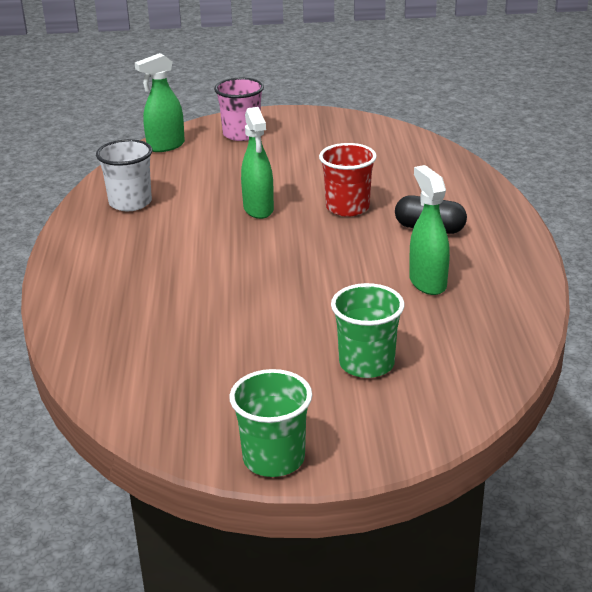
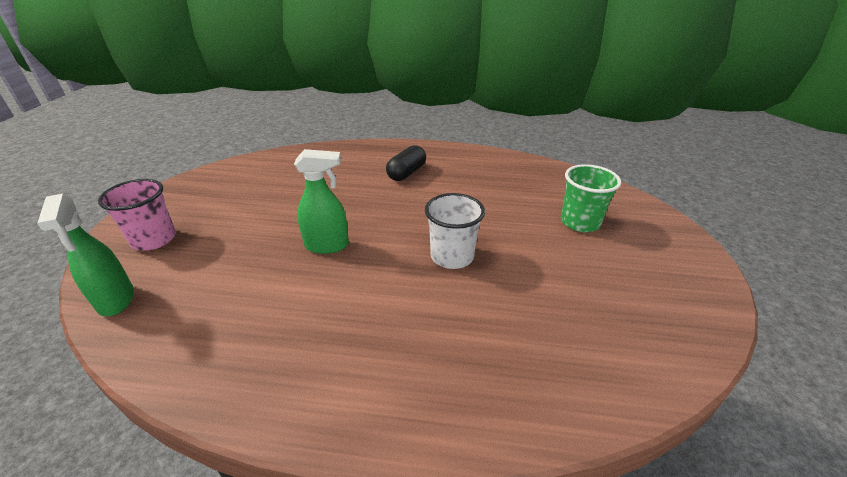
camera: 80 degrees left, 5 degrees up
(130, 203) = (243, 343): white cup -> white cup (452, 256)
(274, 458) = (707, 278): green cup -> none
(347, 207) = (355, 200): red cup -> none
(427, 283) = (479, 185): green spray bottle -> none

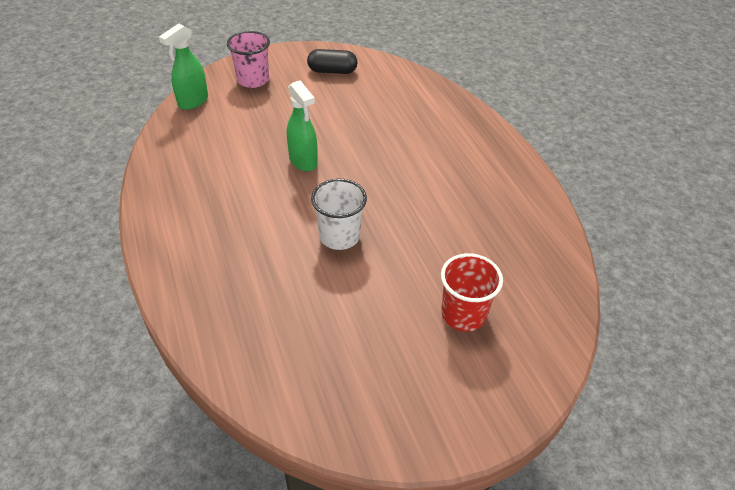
camera: 60 degrees right, 10 degrees up
(406, 173) = (447, 160): black capsule -> black capsule (332, 71)
(580, 222) = (463, 314): green cup -> red cup

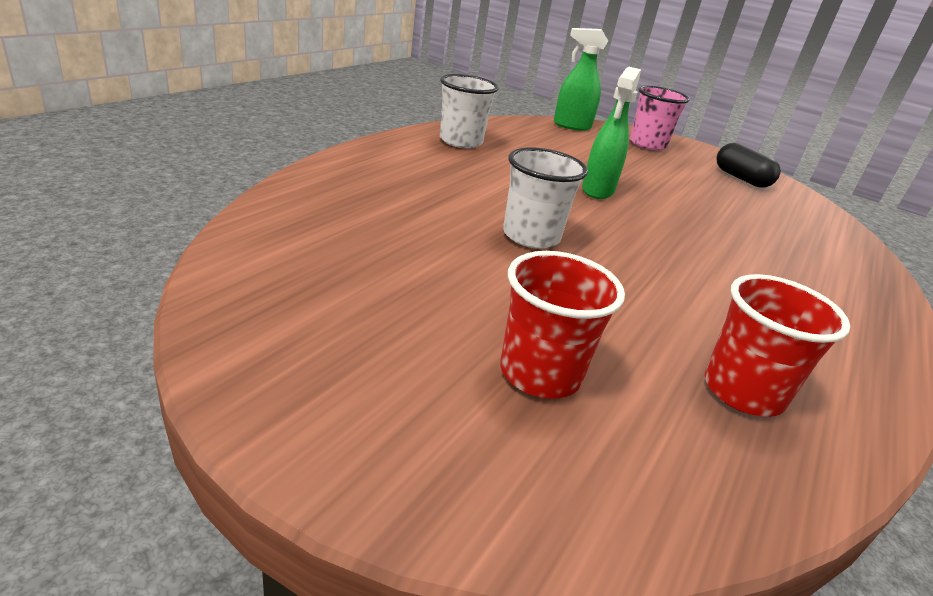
camera: 50 degrees right, 15 degrees down
(177, 190) = (461, 141): none -> white cup
(513, 243) = (743, 391): none -> red cup

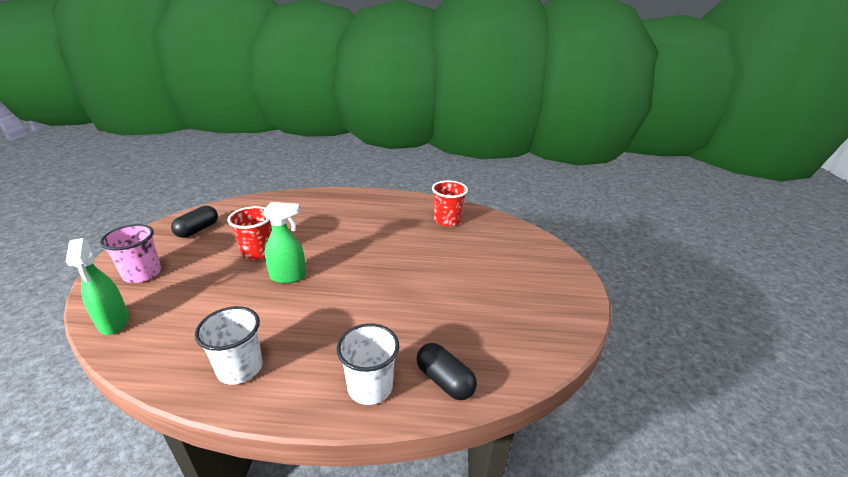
camera: 115 degrees left, 0 degrees up
(314, 198) = (445, 380): none -> black capsule
(531, 236) = (388, 283): white cup -> white cup (370, 387)
(540, 373) = (492, 256): red cup -> red cup (257, 252)

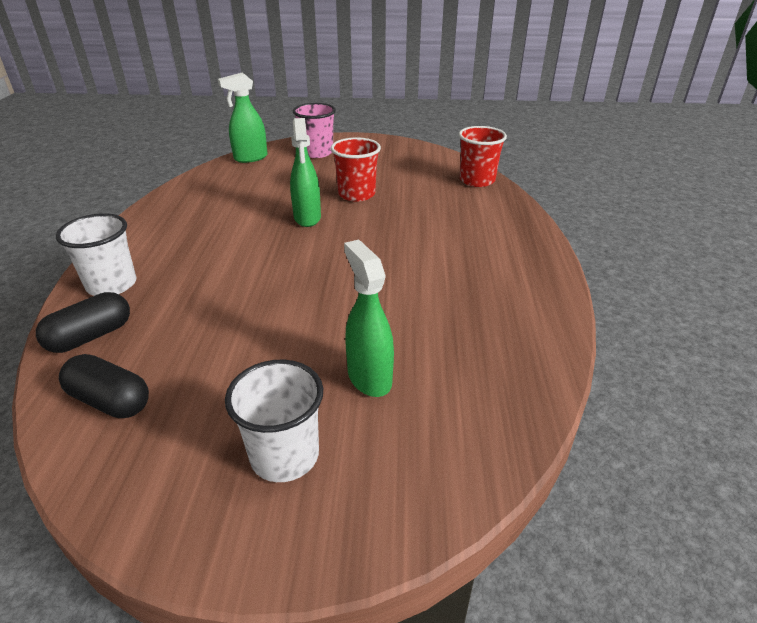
camera: 90 degrees right, 5 degrees up
(198, 230) = (397, 158): black capsule -> black capsule (110, 401)
(240, 368) = (173, 215): white cup -> white cup (284, 455)
(447, 220) = (483, 345): red cup -> red cup (477, 180)
(474, 253) = (369, 377): none -> green spray bottle

